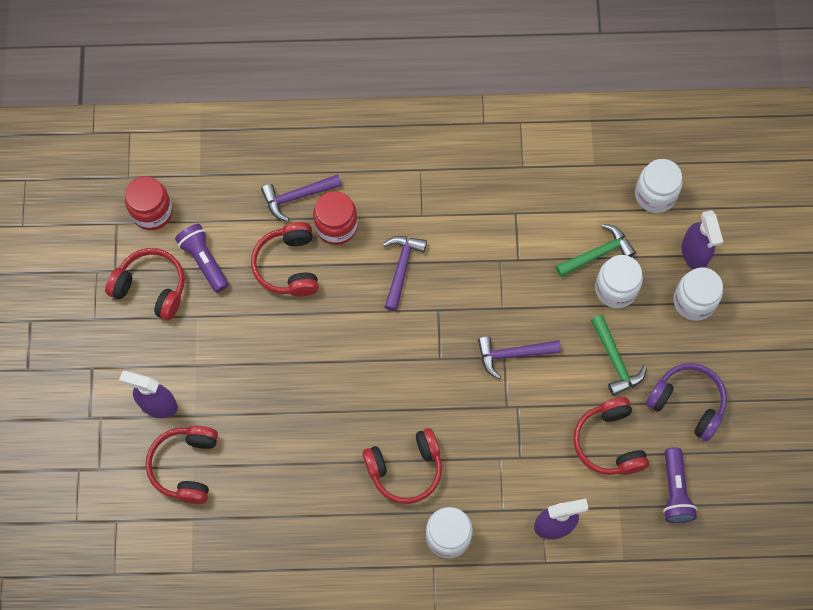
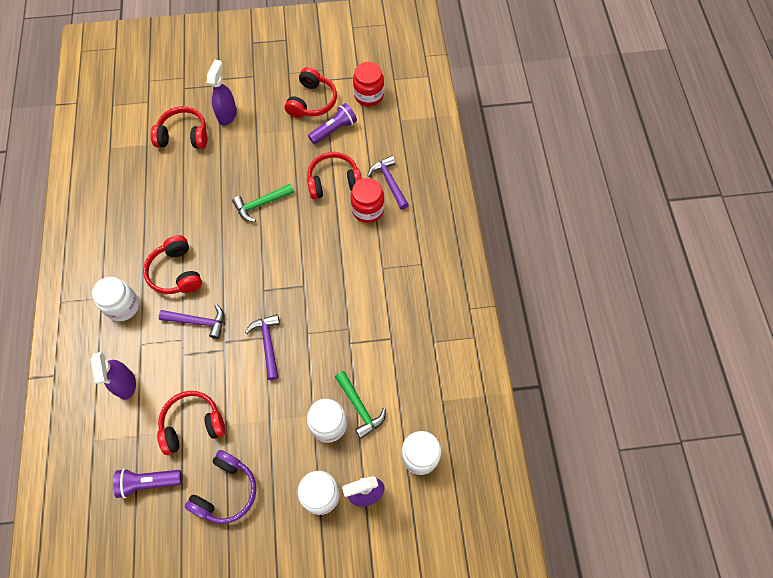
camera: 85 degrees right, 5 degrees down
(401, 268) = (336, 257): purple hammer -> purple hammer (198, 322)
(615, 360) = (264, 427): green hammer -> green hammer (261, 204)

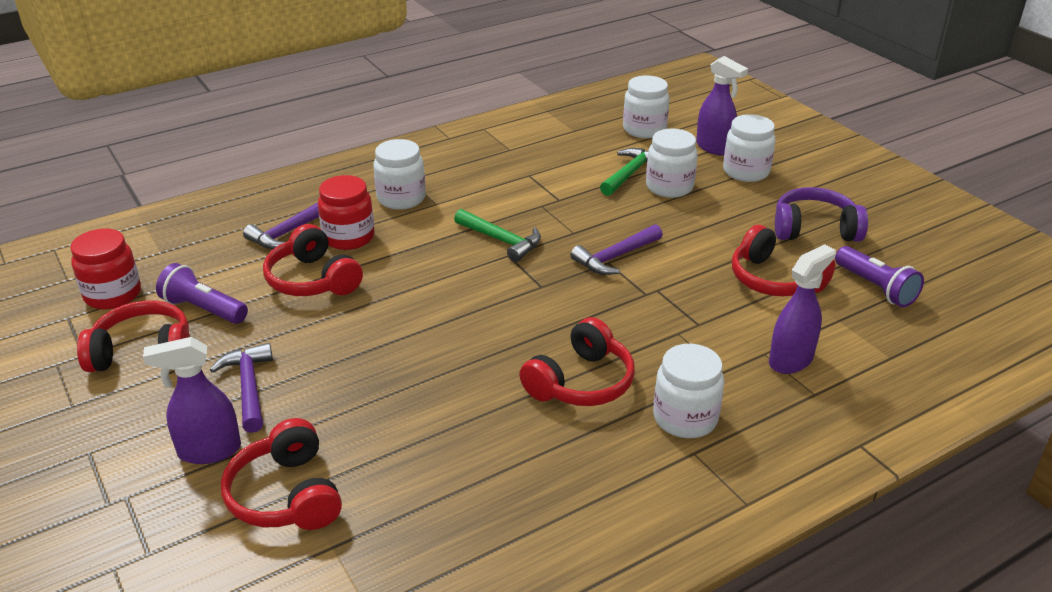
camera: 115 degrees left, 30 degrees down
(198, 322) = (639, 328): purple hammer -> purple hammer (249, 387)
(261, 204) = (395, 337): green hammer -> green hammer (501, 240)
(398, 250) = (401, 198): none -> white jar

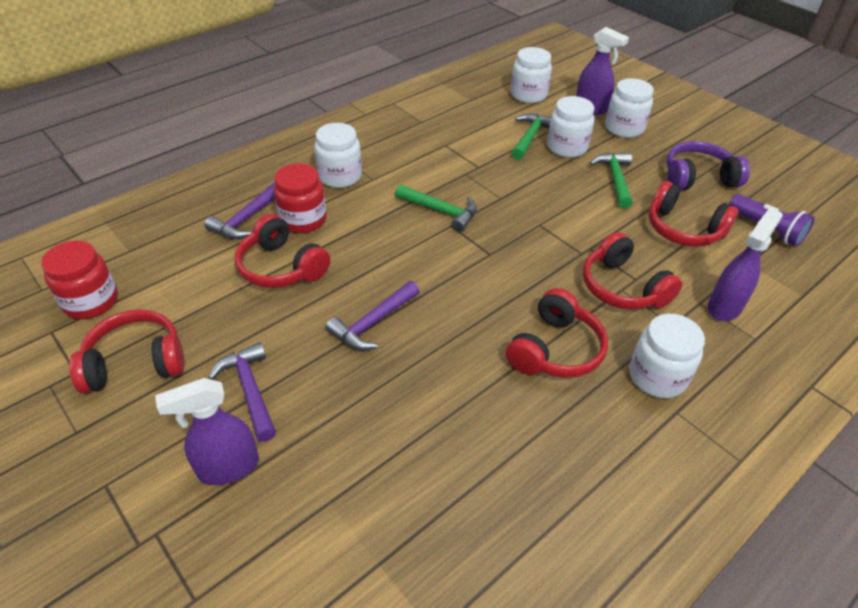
camera: 10 degrees left, 10 degrees up
(204, 309) = (185, 308): purple flashlight -> none
(287, 495) = (318, 509): red headphones -> red headphones (623, 287)
(615, 257) = (544, 219): purple hammer -> purple hammer (373, 323)
(714, 223) = (615, 179): none -> green hammer

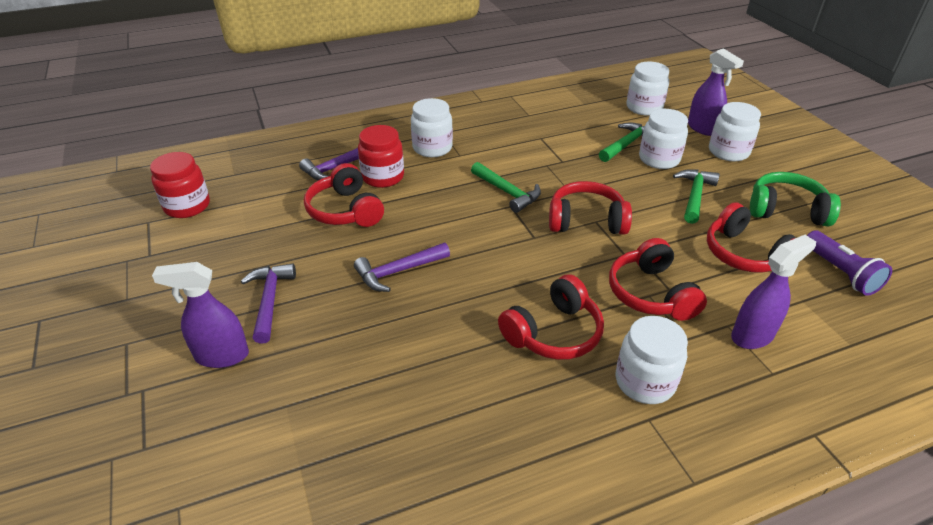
camera: 20 degrees right, 5 degrees down
(135, 363) = (195, 259): red headphones -> red headphones (586, 221)
(698, 178) = (786, 210): purple headphones -> green headphones

